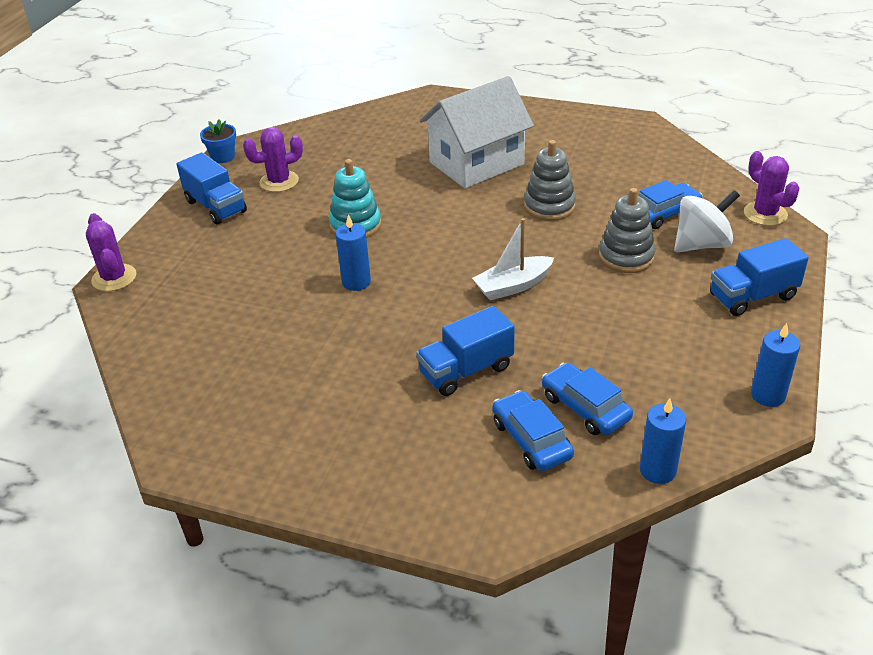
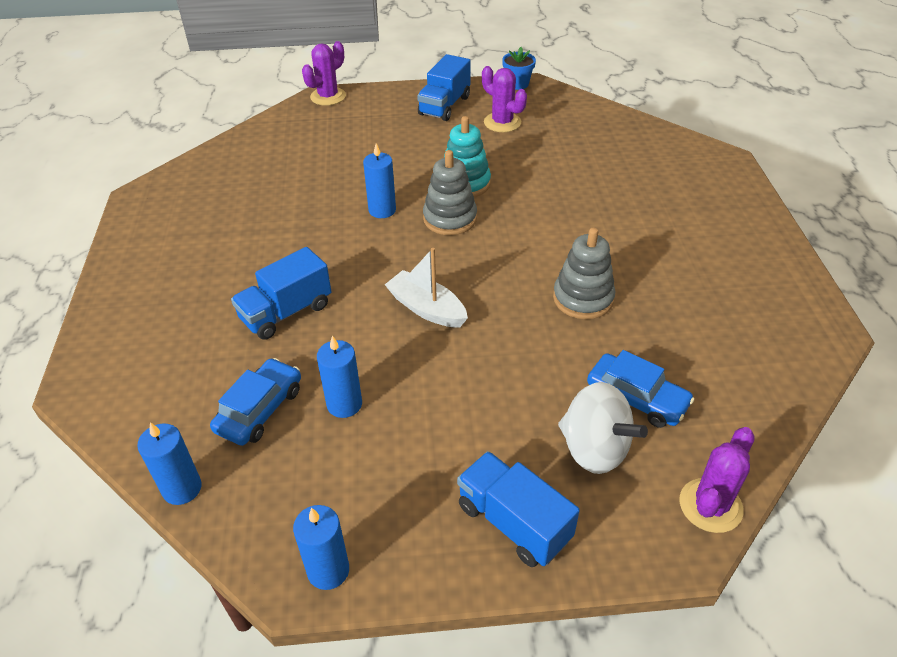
camera: 65 degrees right, 5 degrees up
(466, 370) = (286, 312): blue truck -> blue truck turned 75 degrees counterclockwise
(476, 163) = (624, 225): white house -> none
(531, 439) = (205, 381): blue car -> none
(603, 355) = (344, 404): none -> blue candle
(626, 257) = (527, 384): grey stacking toy -> grey stacking toy (450, 218)

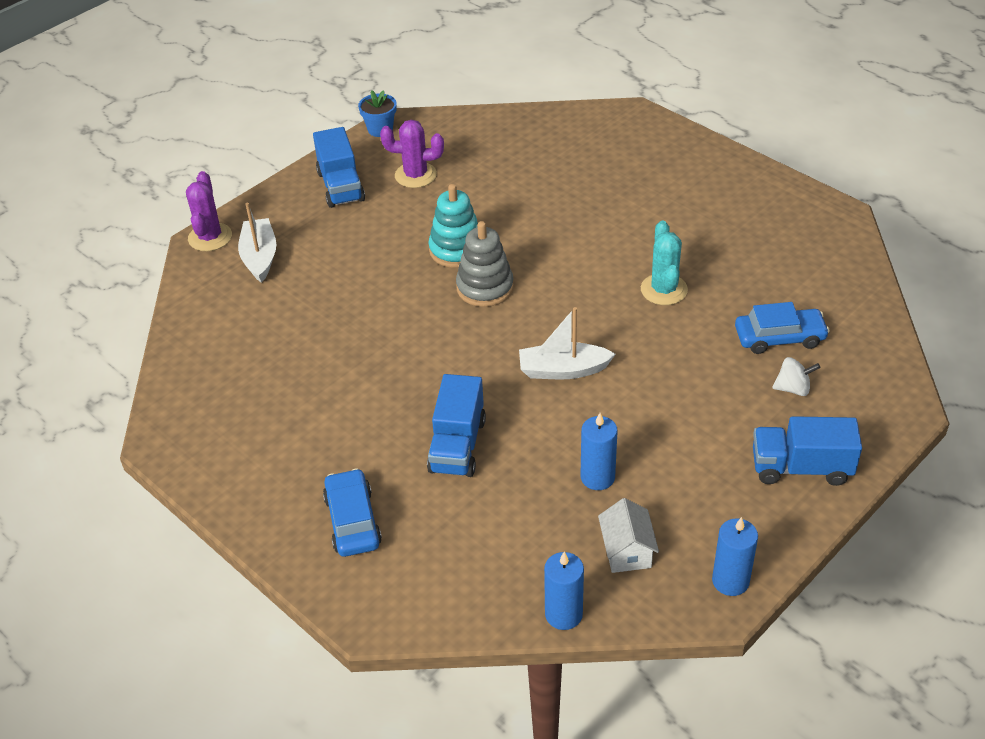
camera: 40 degrees left, 0 degrees up
(260, 409) = (541, 525): blue car -> blue car (353, 521)
(288, 477) = (627, 551): none -> white house
(339, 122) = (260, 257): none -> white boat
(382, 210) = (418, 314): blue candle -> none
(583, 298) = (664, 290): grey stacking toy -> turquoise cactus
(594, 449) = (793, 388): white spinning top -> white spinning top, size x0.55
(710, 505) = (893, 375): purple cactus -> none

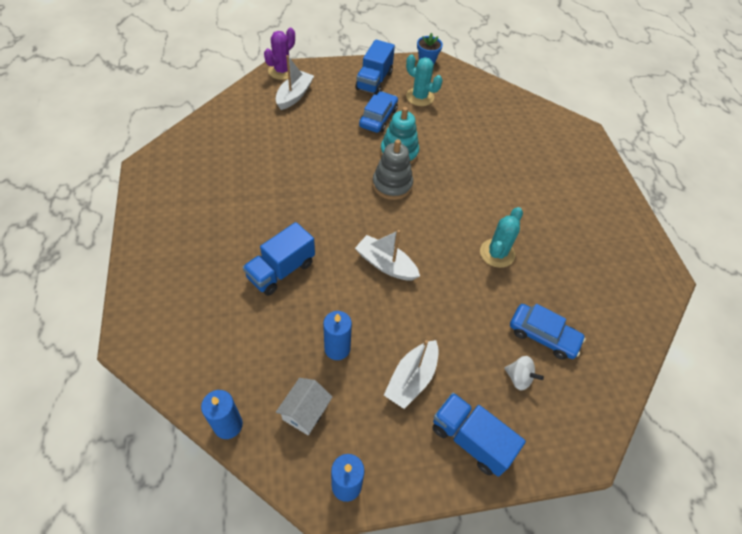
camera: 30 degrees right, 10 degrees up
(353, 521) = (183, 276): blue car -> blue car (378, 118)
(415, 175) = (420, 97): purple cactus -> turquoise cactus
(697, 455) = (411, 379): none -> white boat

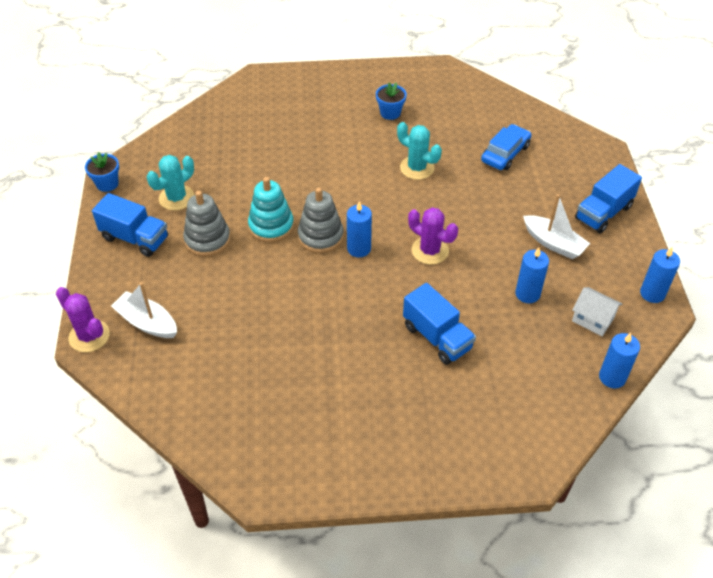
camera: 80 degrees left, 5 degrees down
(378, 118) = (207, 239): blue car -> grey stacking toy
(381, 211) = (359, 248): none -> blue candle
(386, 264) = (430, 251): white boat -> purple cactus
(519, 378) = (546, 175): white spinning top -> none
(572, 230) = (390, 113): none -> blue flower pot

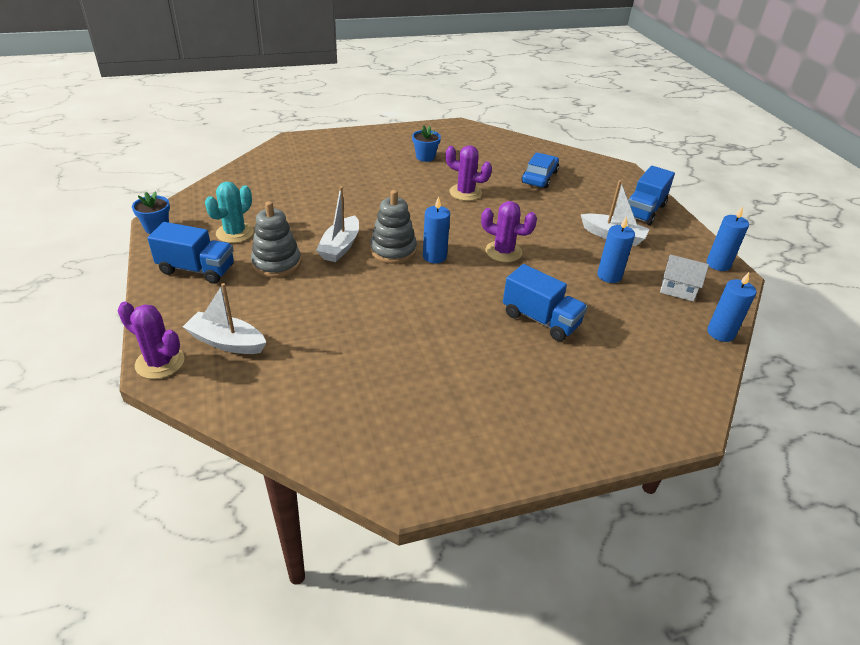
camera: 15 degrees left, 10 degrees down
(271, 226) = (340, 247): turquoise stacking toy -> white boat
(417, 168) = (465, 193): turquoise cactus -> purple cactus

